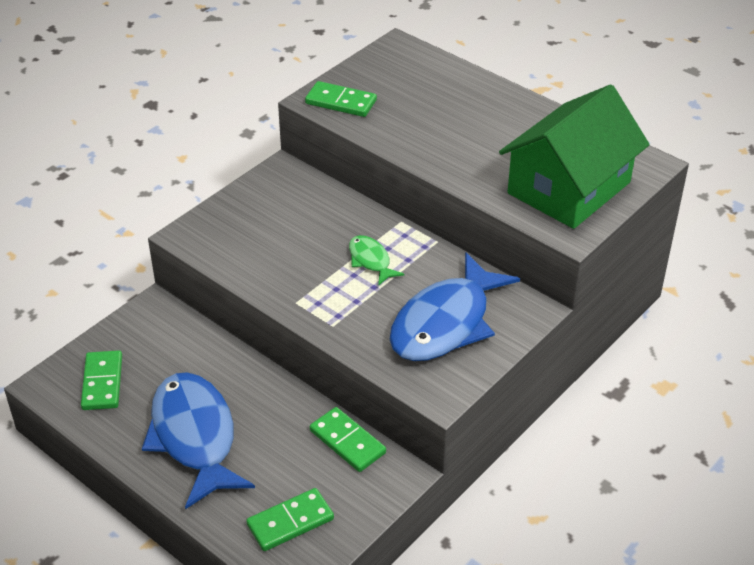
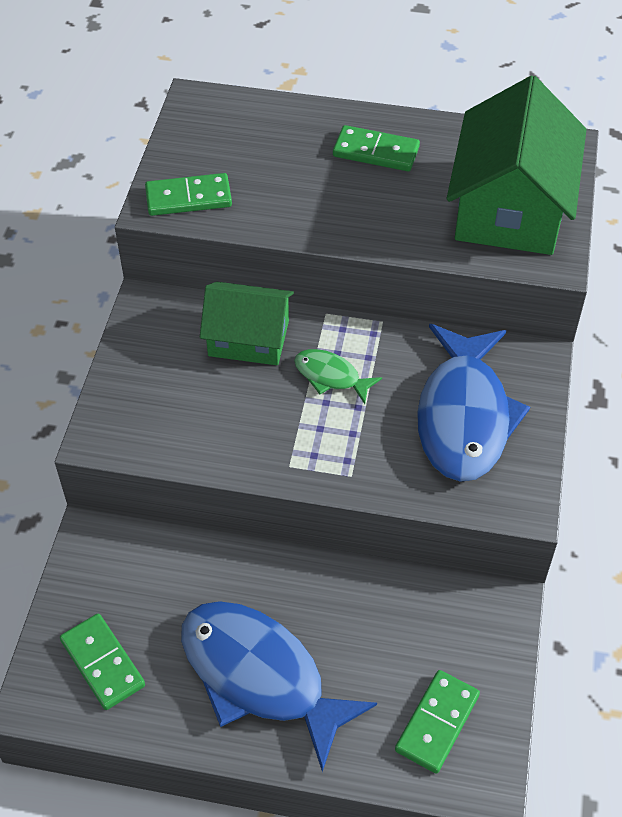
camera: 30 degrees left, 10 degrees up
(333, 215) = (248, 338): none -> green house
(347, 442) = (425, 596): green domino -> green domino (376, 152)

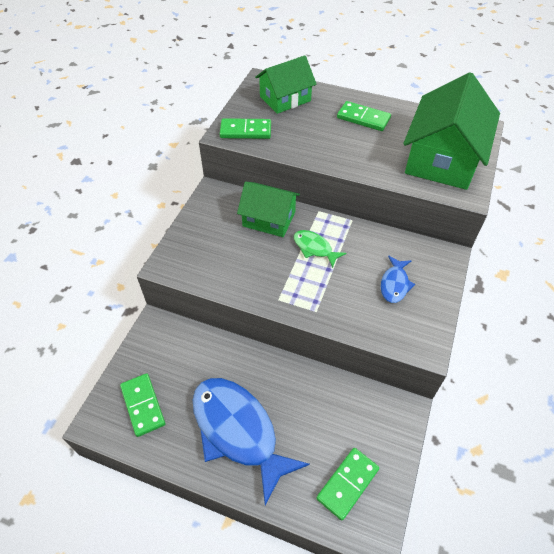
camera: 10 degrees right, 0 degrees up
(241, 131) = (285, 99): none -> green house
(464, 416) = (394, 284): blue fish -> blue fish, size x0.47

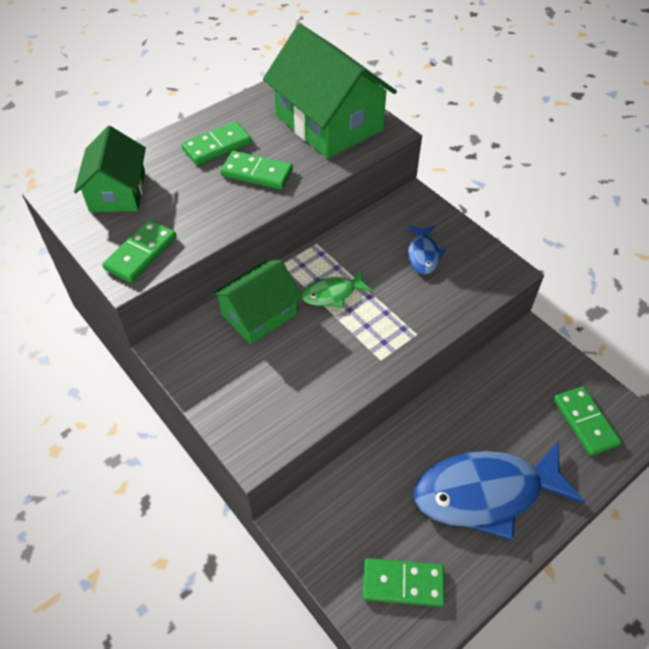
camera: 60 degrees left, 0 degrees up
(357, 147) = (257, 173): none -> green domino
(394, 284) = (423, 254): blue fish -> blue fish turned 45 degrees clockwise

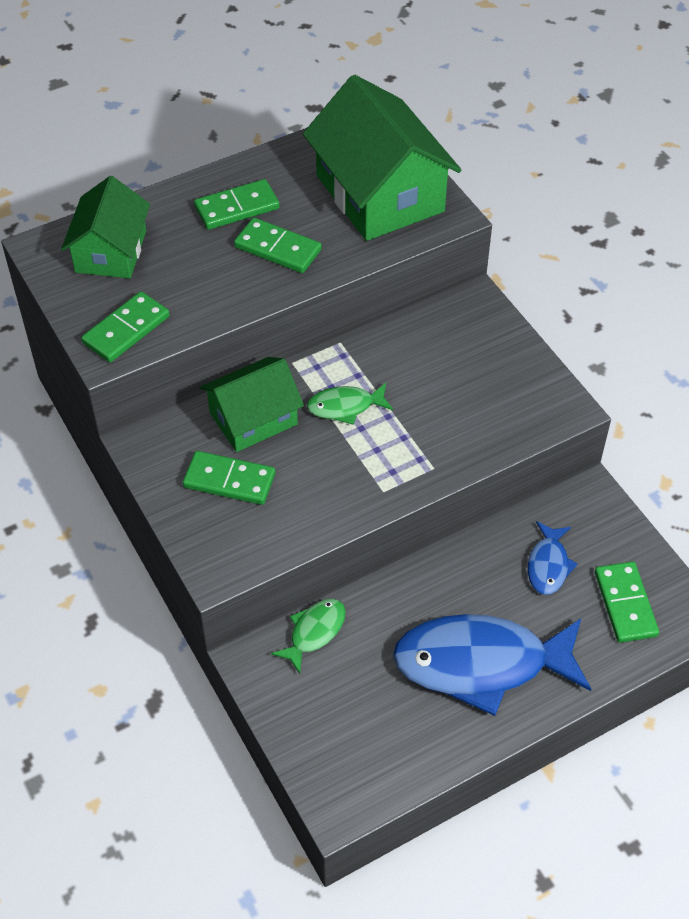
camera: 10 degrees right, 0 degrees up
(341, 488) = (314, 632): none -> green fish
(403, 583) = (360, 742): green domino -> green domino (229, 480)
(423, 254) = (467, 373): blue fish -> blue fish (548, 565)

